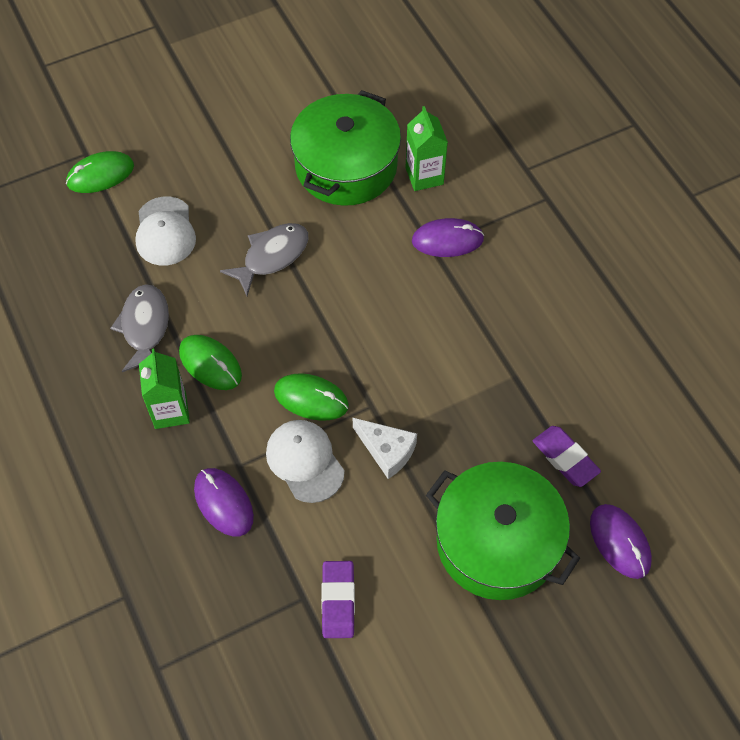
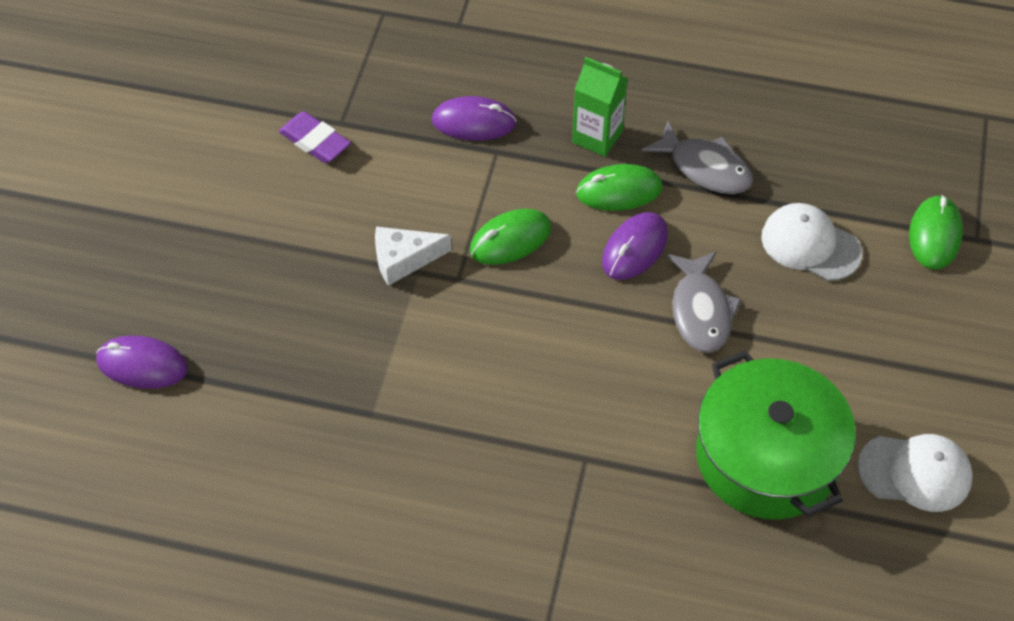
camera: 130 degrees right, 5 degrees down
(305, 461) = (454, 196): white cap -> white cap (915, 472)
(424, 176) = (687, 523): green carton -> none
(447, 240) = (581, 479): purple mouse -> purple mouse (634, 248)
(497, 542) = (242, 277): green pot -> none
(565, 458) = (254, 387): purple eraser -> none

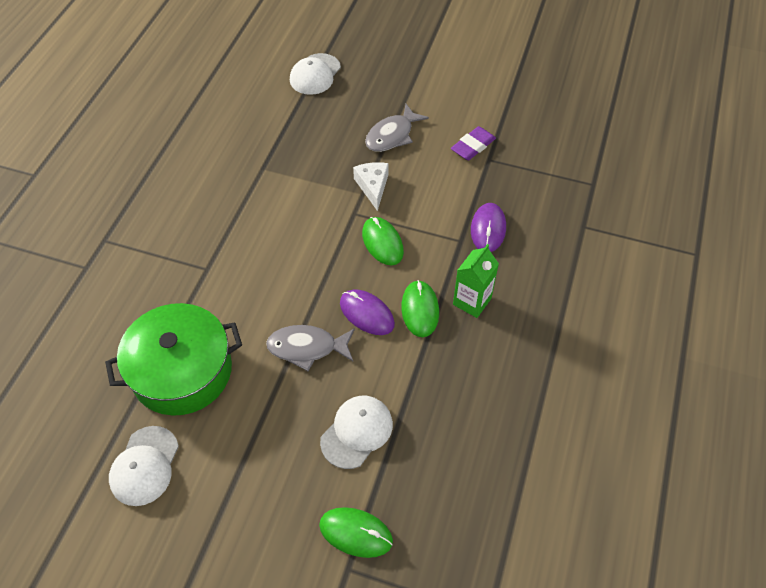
camera: 95 degrees right, 0 degrees up
(142, 365) = (315, 74): purple mouse -> white cap
(705, 168) = (438, 369): grey fish -> grey fish (392, 135)

